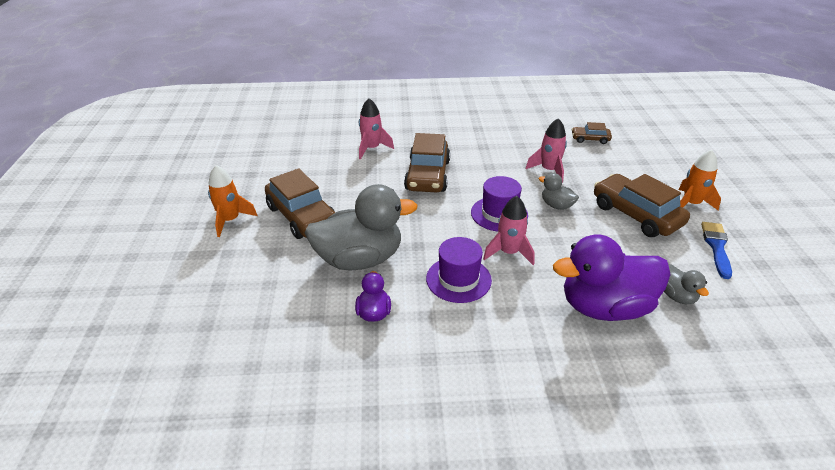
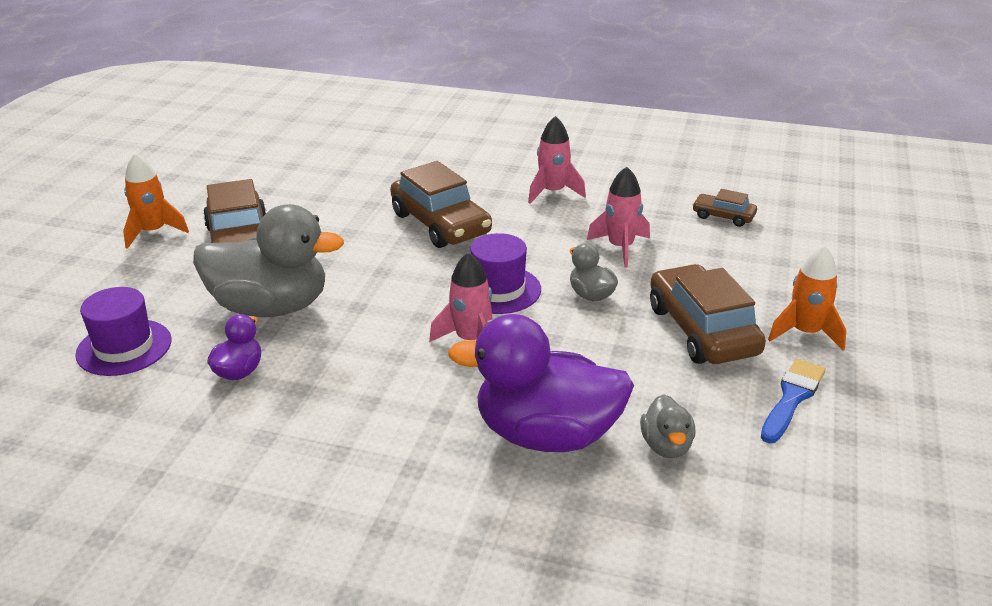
camera: 20 degrees right, 5 degrees down
(372, 148) = (393, 177): pink rocket -> pink rocket (553, 192)
(428, 175) = (441, 224): brown car -> brown car turned 60 degrees counterclockwise
(458, 279) = (376, 357): purple hat -> purple hat (124, 347)

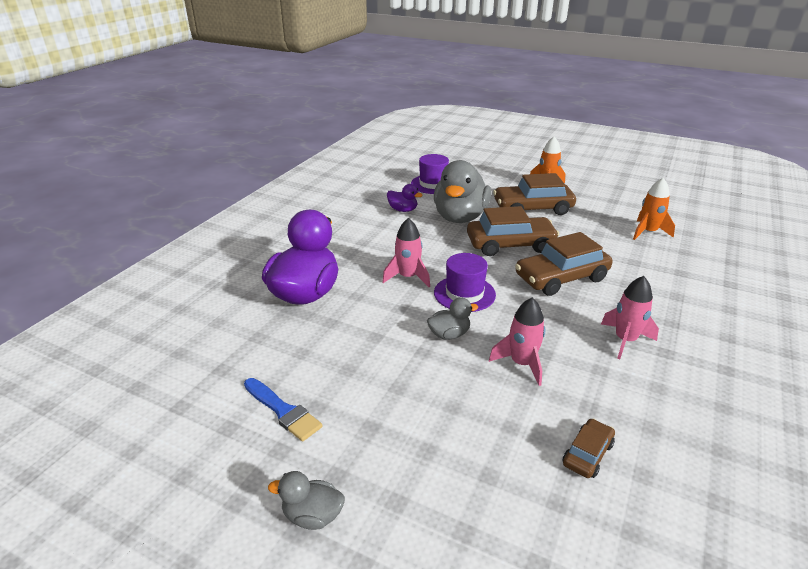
camera: 100 degrees right, 0 degrees up
(666, 446) = (270, 336): grey duck -> grey duck (312, 516)
(702, 330) = (386, 383): brown car -> brown car (510, 244)
(805, 333) = (361, 450): orange rocket -> orange rocket (648, 232)

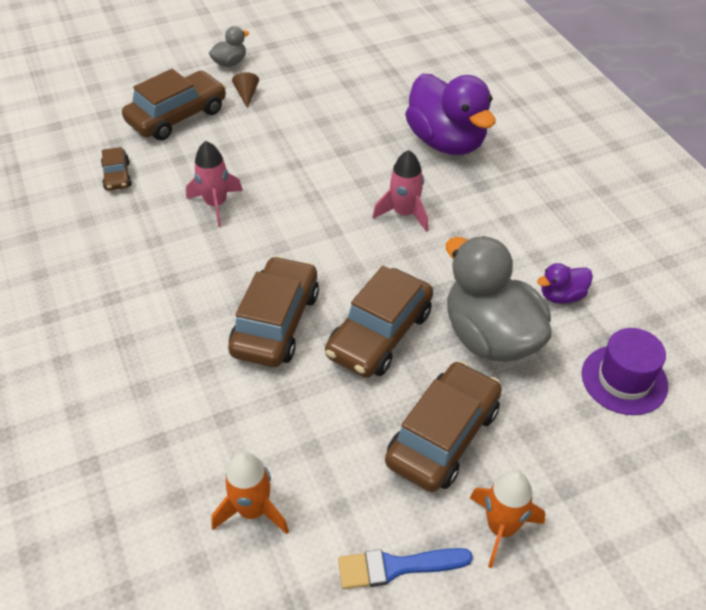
camera: 130 degrees right, 15 degrees up
(283, 411) = (317, 81): blue brush -> blue brush (396, 567)
(361, 451) = (246, 95): none -> brown cone
(449, 334) = (295, 189): grey duck -> none
(458, 483) = (177, 116): none -> brown car
(464, 293) = (335, 233): purple hat -> none
(625, 340) = (154, 285): pink rocket -> none

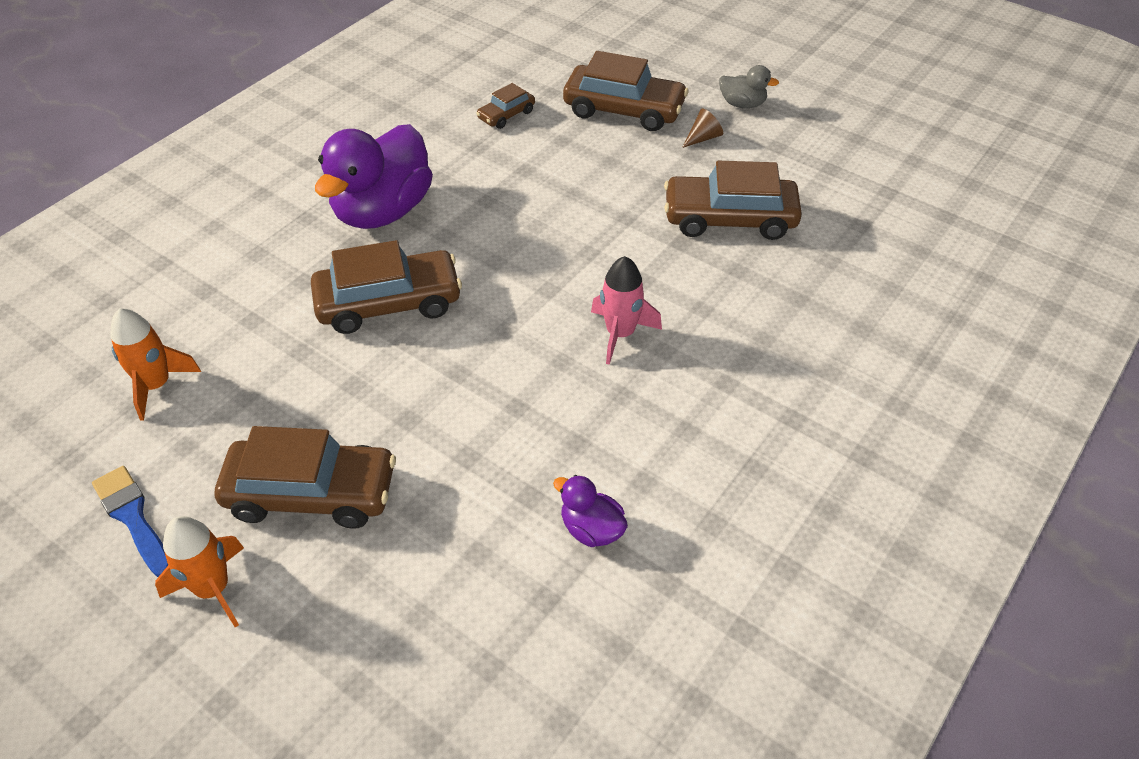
camera: 60 degrees right, 0 degrees up
(216, 204) = (519, 192): pink rocket -> none
(380, 334) = (423, 386): brown car -> brown car (729, 219)
(446, 142) = (777, 322): purple duck -> purple duck (382, 211)
(490, 337) = (478, 483): grey duck -> none
(624, 380) = (490, 642): purple hat -> none

